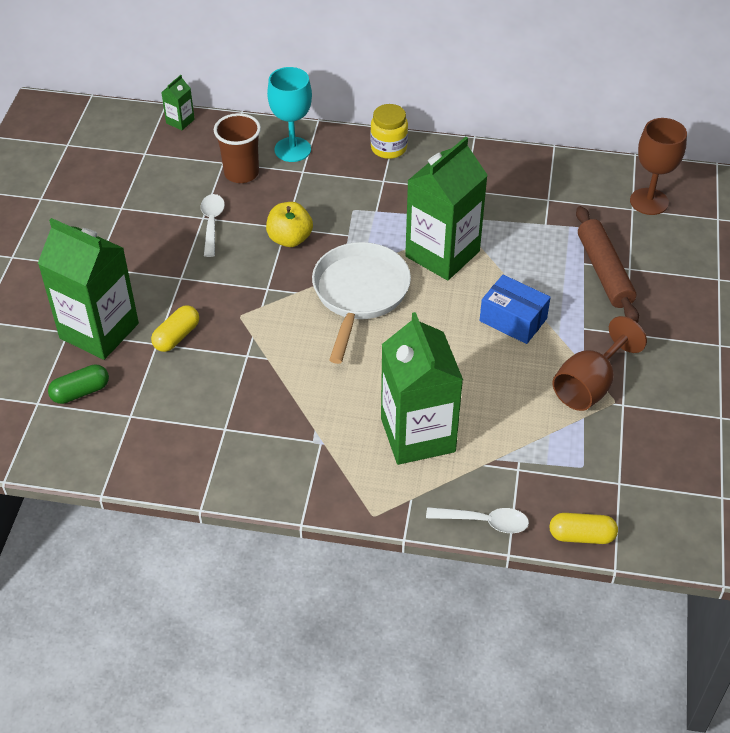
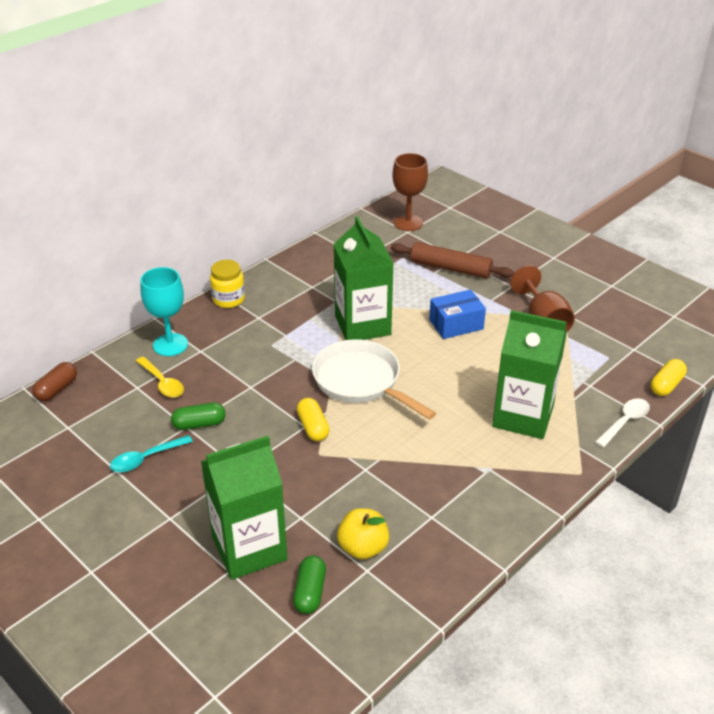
camera: 55 degrees left, 10 degrees down
(147, 216) = (146, 459): none -> turquoise spoon
(177, 336) = (305, 501): yellow capsule -> yellow capsule (313, 427)
(180, 121) = (57, 389): green carton -> brown capsule
(212, 223) = (199, 424): white spoon -> green capsule
(241, 173) = (162, 383): brown cup -> yellow spoon
(290, 239) = (265, 390): yellow apple -> yellow apple (363, 548)

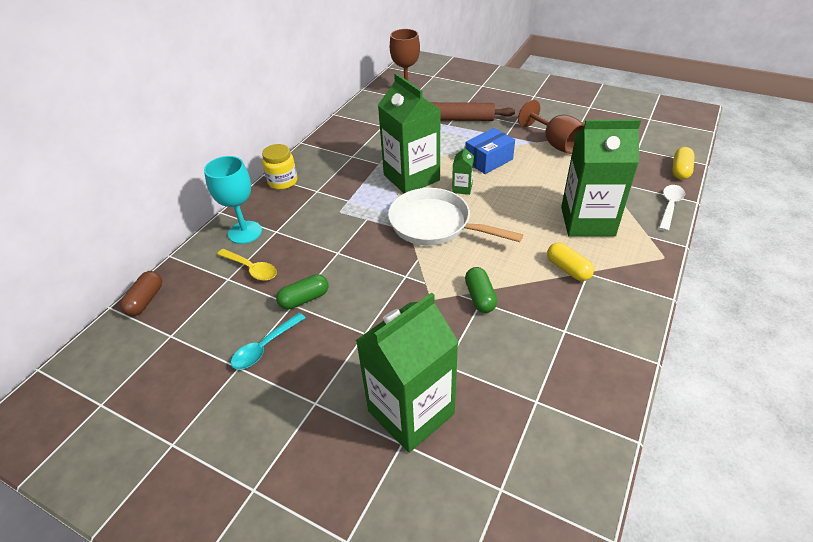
camera: 15 degrees left, 5 degrees up
(310, 592) = (494, 442): green capsule -> green capsule (480, 297)
(313, 427) = (413, 275): yellow capsule -> yellow capsule (568, 269)
(363, 548) = (520, 379): yellow apple -> none
(410, 349) = (462, 188): none -> green carton

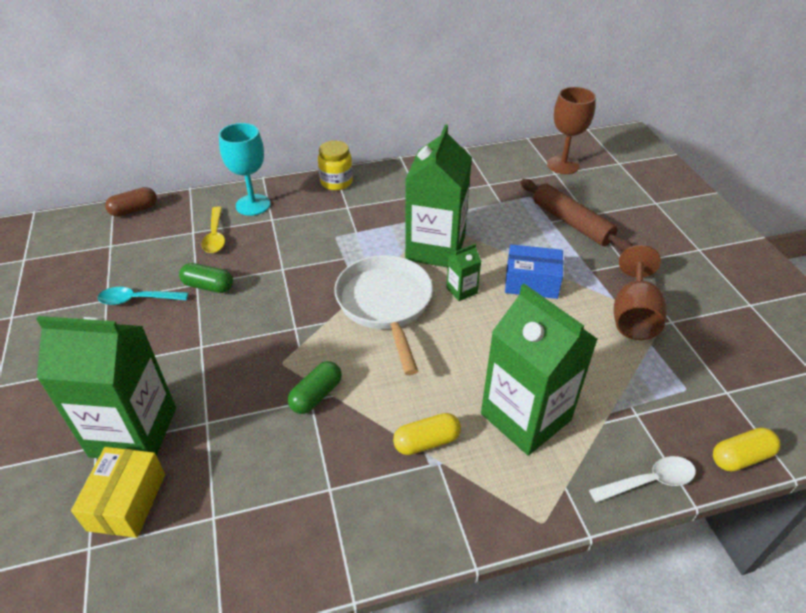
camera: 45 degrees right, 0 degrees up
(477, 446) = (127, 502): none -> yellow box
(568, 269) = (427, 442): yellow capsule -> yellow capsule turned 60 degrees clockwise

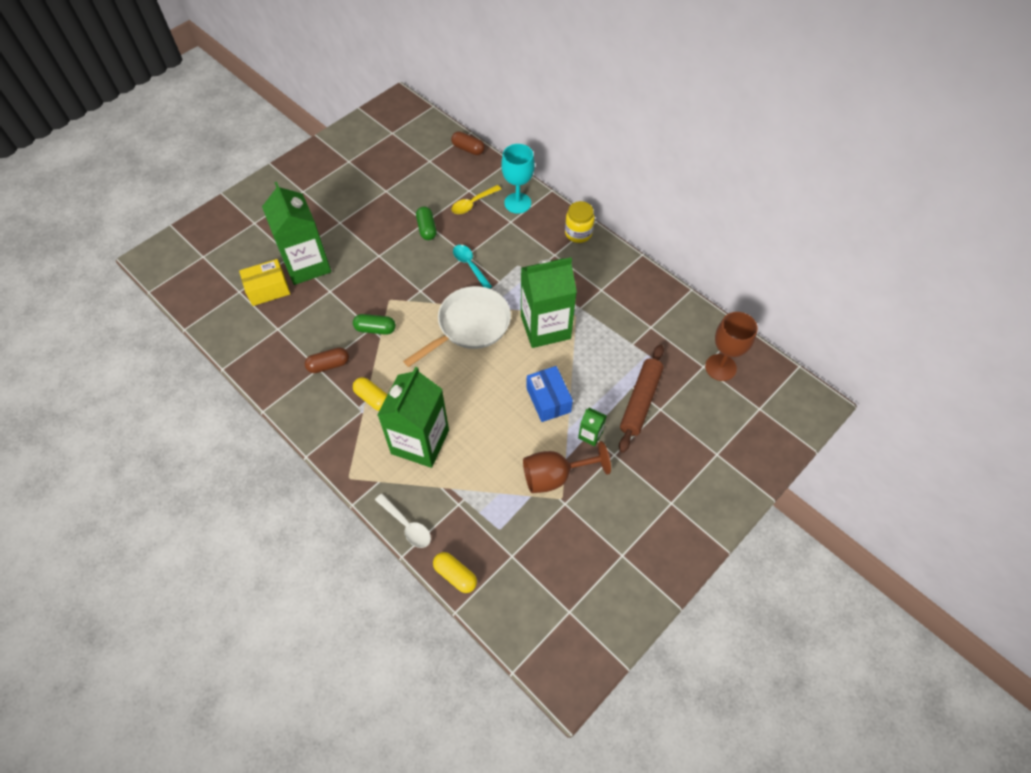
camera: 60 degrees right, 15 degrees up
(137, 300) = (395, 204): turquoise spoon -> turquoise spoon (470, 266)
(333, 473) = (328, 365): none -> brown capsule
(461, 290) = (511, 361): green carton -> green carton (590, 435)

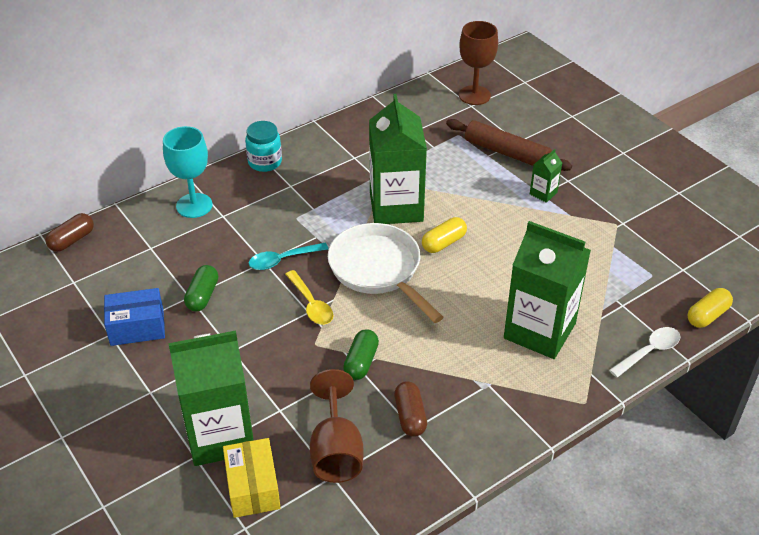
camera: 80 degrees left, 15 degrees down
(373, 398) = (471, 372): yellow capsule -> yellow capsule (444, 243)
(426, 229) = (202, 296): green capsule -> green capsule turned 75 degrees counterclockwise
(473, 203) = (176, 246): yellow spoon -> yellow spoon (311, 304)
(548, 400) = (495, 218): blue box -> blue box (137, 327)
(555, 476) = (591, 225): brown goblet -> brown goblet (336, 451)
(578, 233) = (265, 162): yellow jar -> turquoise jar

